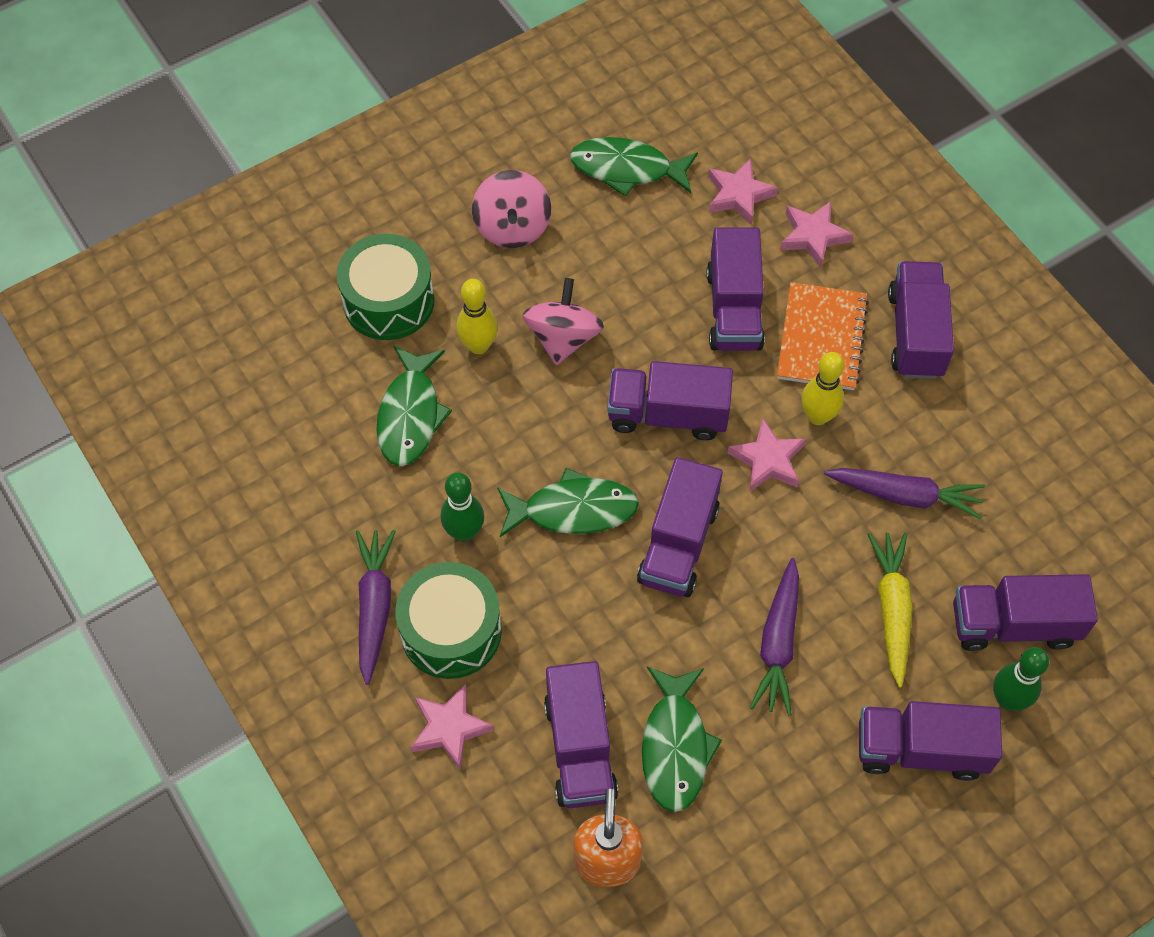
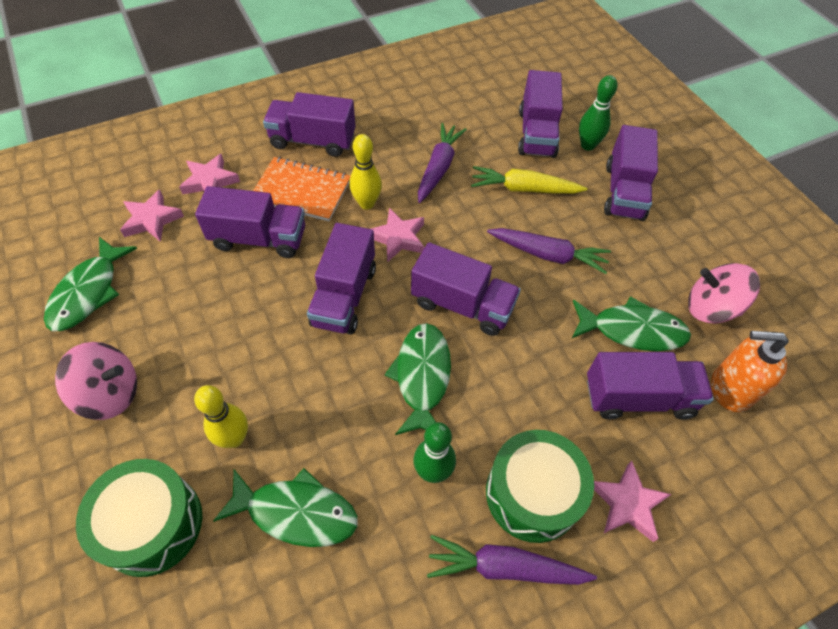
camera: 85 degrees left, 5 degrees down
(563, 338) = (248, 364): pink spinning top -> pink spinning top (710, 308)

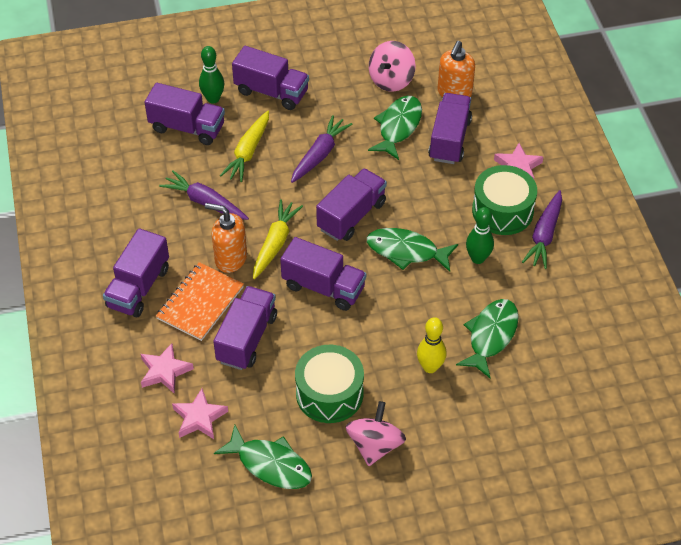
camera: 75 degrees left, 5 degrees down
(152, 524) = (483, 418): green drum -> green drum (329, 394)
(367, 203) = (230, 258): yellow bowling pin -> orange soap dispenser
(398, 238) = (275, 244): pink star -> yellow carrot

